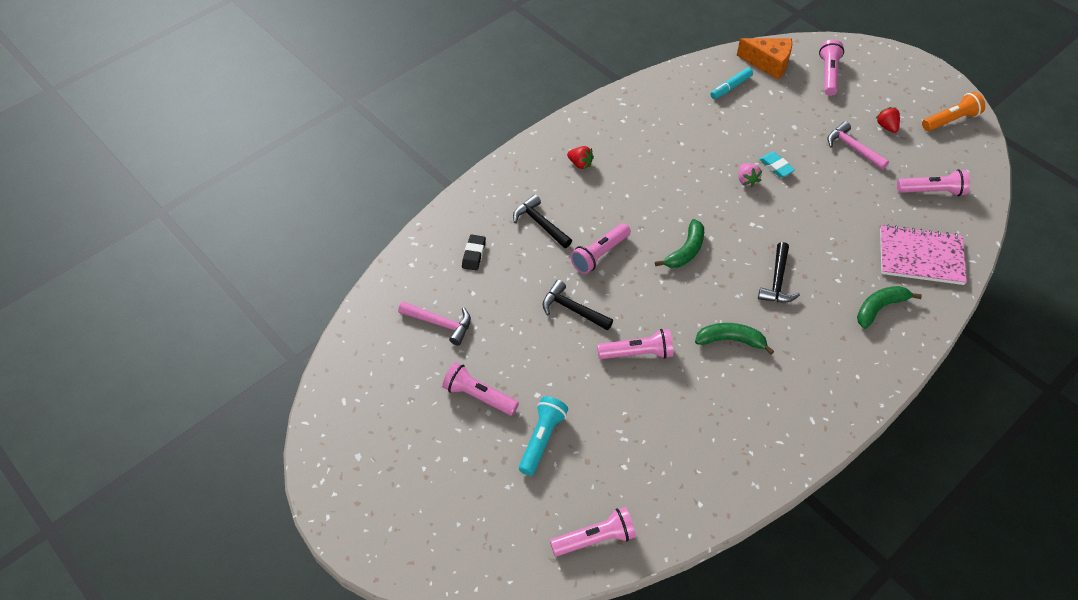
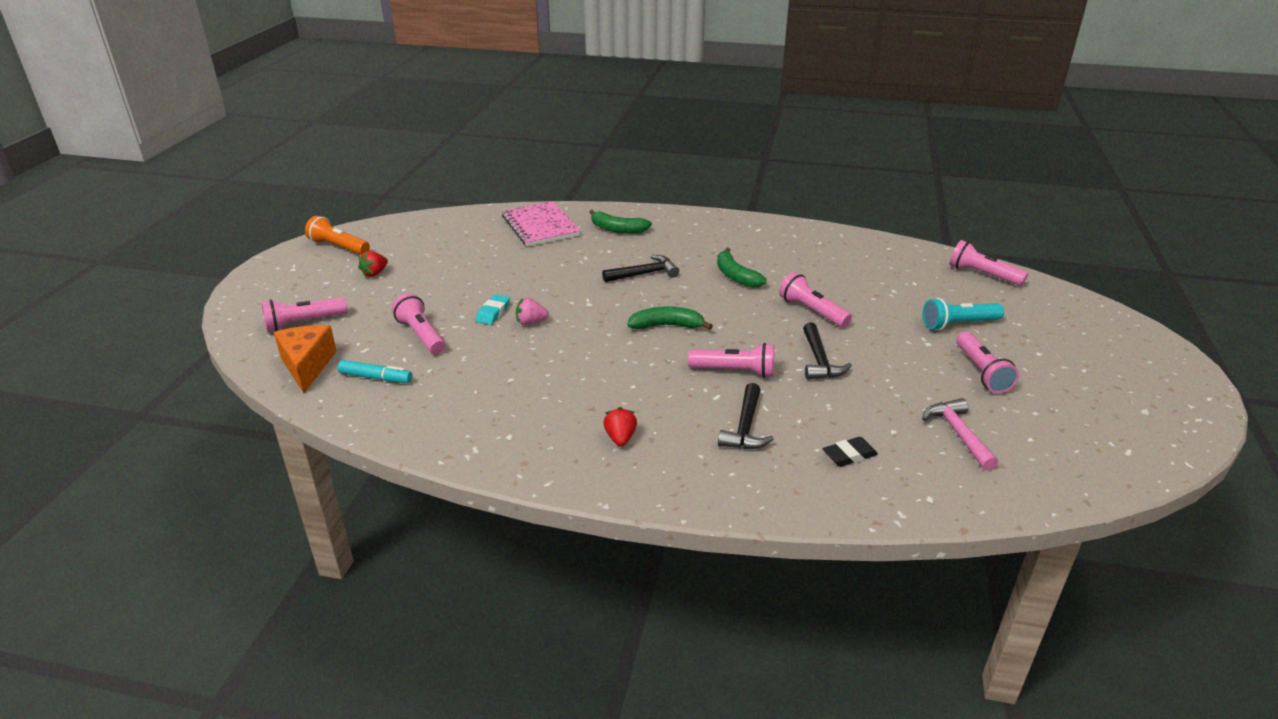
camera: 125 degrees left, 20 degrees down
(747, 180) = (531, 322): pink strawberry -> pink strawberry turned 135 degrees counterclockwise
(852, 148) = (424, 282): pink hammer -> none
(932, 191) = (452, 236): pink flashlight -> pink flashlight (421, 335)

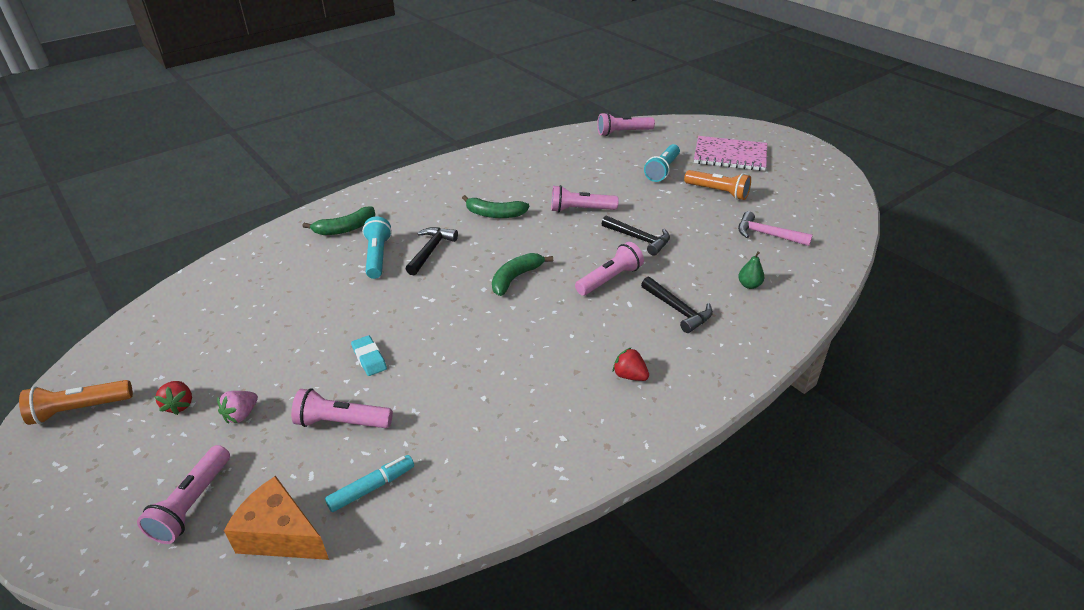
camera: 50 degrees left, 5 degrees up
(531, 322) = (415, 344): pink strawberry -> pink strawberry (241, 415)
(540, 226) = (271, 263): pink notebook -> pink notebook (730, 155)
(605, 258) = (377, 256): none -> turquoise flashlight
(849, 455) = (749, 285): black eraser -> green pear
(981, 372) = (718, 192): pink flashlight -> orange flashlight

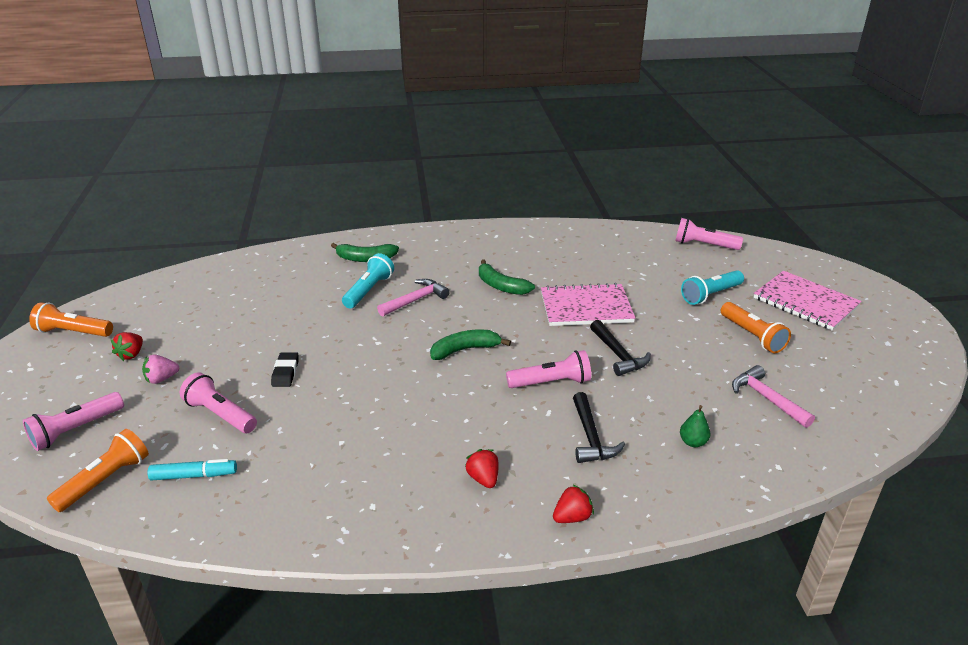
camera: 30 degrees right, 5 degrees down
(280, 535) = (105, 480): orange cheese -> orange flashlight
(369, 358) = (285, 372): turquoise eraser -> black eraser
(430, 250) = (416, 300): black hammer -> pink hammer
(580, 210) = (586, 307): pink flashlight -> pink notebook
(720, 375) = (572, 517): none -> red strawberry

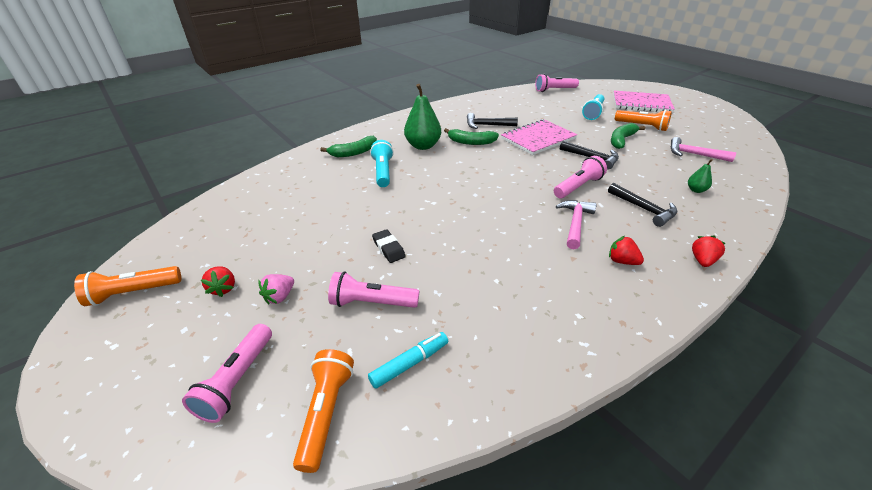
camera: 30 degrees left, 5 degrees up
(416, 300) = (425, 167): pink hammer -> pink hammer (575, 223)
(443, 273) = (423, 146): none -> green pear
(465, 350) = (500, 186): green banana -> green banana (621, 140)
(547, 270) = (487, 125): none -> black hammer

